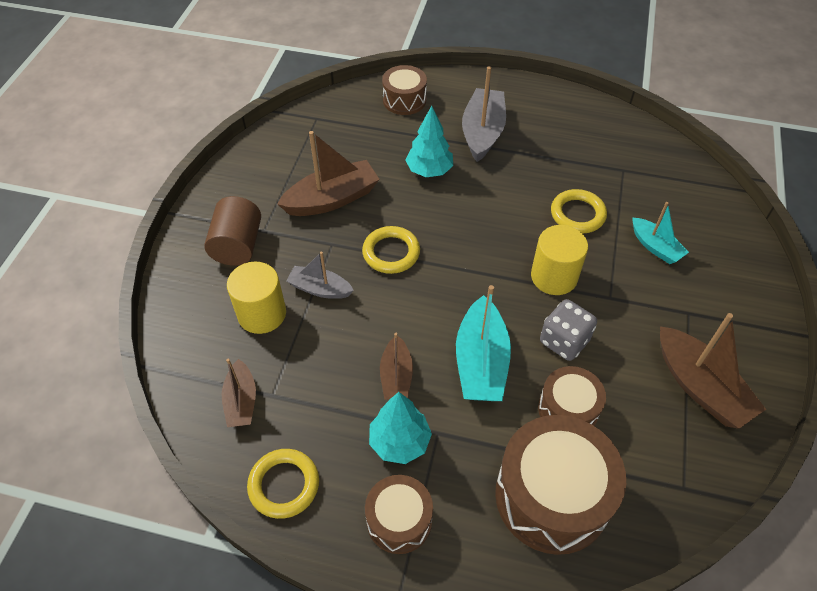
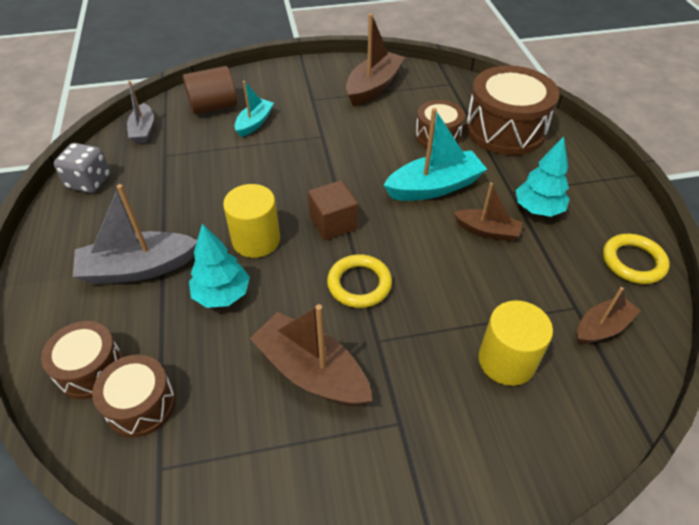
camera: 115 degrees left, 5 degrees down
(238, 245) = (439, 439): brown cylinder -> brown cylinder (213, 106)
(320, 289) = (441, 324): grey boat -> grey boat (143, 130)
(396, 376) = (487, 231): brown boat -> brown boat turned 45 degrees clockwise
(399, 520) = (590, 190): brown drum -> brown drum (141, 404)
(470, 260) = (333, 223): none -> brown cube
(554, 276) = (320, 168): yellow cylinder -> yellow cylinder (256, 240)
(564, 341) = (381, 150): grey dice -> grey dice (89, 182)
(577, 214) = (238, 171): yellow ring -> none

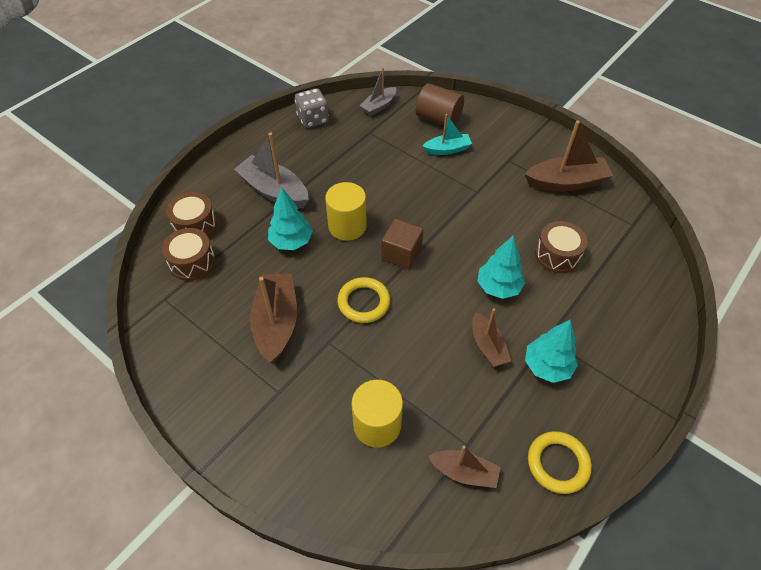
camera: 50 degrees right, 5 degrees up
(434, 187) = (498, 287): turquoise boat -> turquoise tree
(505, 129) = (619, 293): brown drum -> none

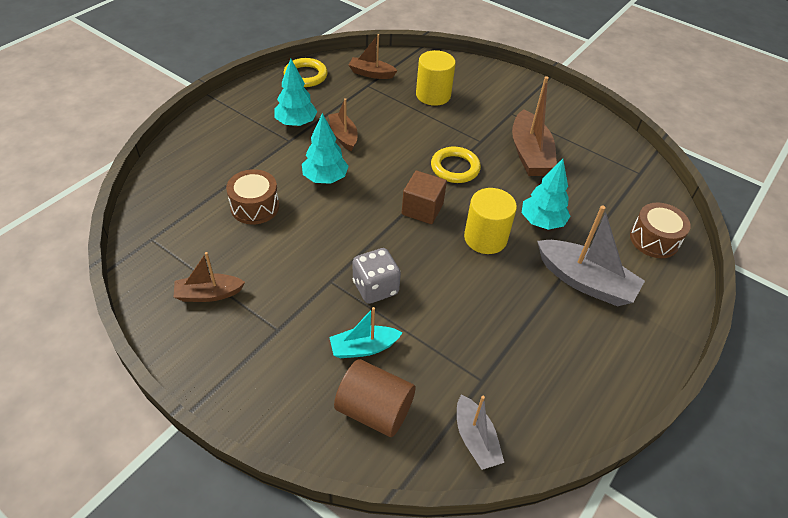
camera: 175 degrees right, 5 degrees down
(192, 262) = (633, 203): brown drum -> none
(313, 119) = (576, 406): grey dice -> grey dice (375, 288)
(378, 106) = (475, 439): grey boat -> grey boat turned 120 degrees clockwise
(566, 182) = (209, 294): brown boat -> brown boat, size x0.60

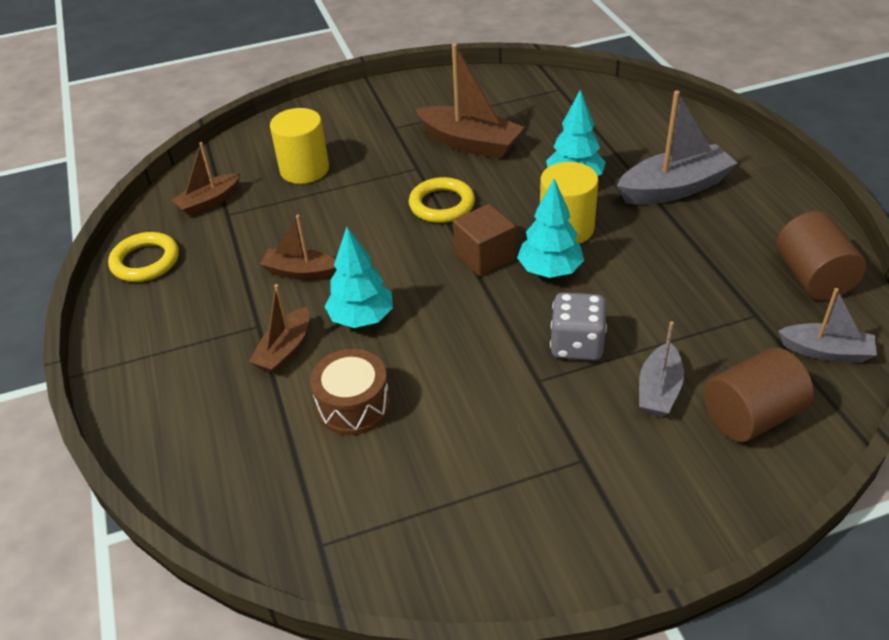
camera: 50 degrees left, 5 degrees down
(209, 294) = (476, 510): brown boat -> brown boat (285, 350)
(296, 123) = (231, 306): turquoise tree -> turquoise tree (550, 270)
(363, 347) = (659, 390): turquoise boat -> grey boat
(555, 405) = (812, 277): none -> brown cylinder
(654, 240) = (652, 122): brown drum -> none

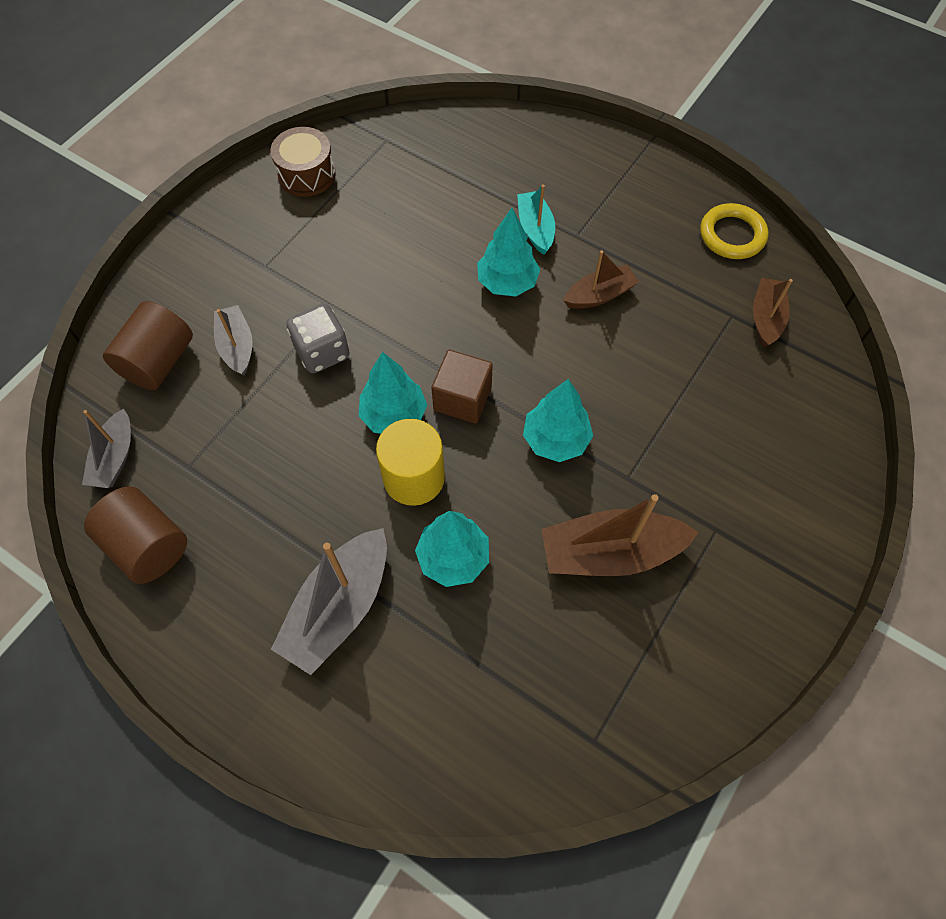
camera: 140 degrees right, 20 degrees up
(285, 350) = (535, 228): brown boat -> turquoise boat
(304, 169) = (733, 408): yellow cylinder -> none
(353, 405) = (446, 218): brown drum -> brown drum (306, 174)
(442, 205) = (556, 440): yellow ring -> turquoise tree
(826, 351) = (115, 457): grey boat -> grey boat turned 60 degrees counterclockwise

